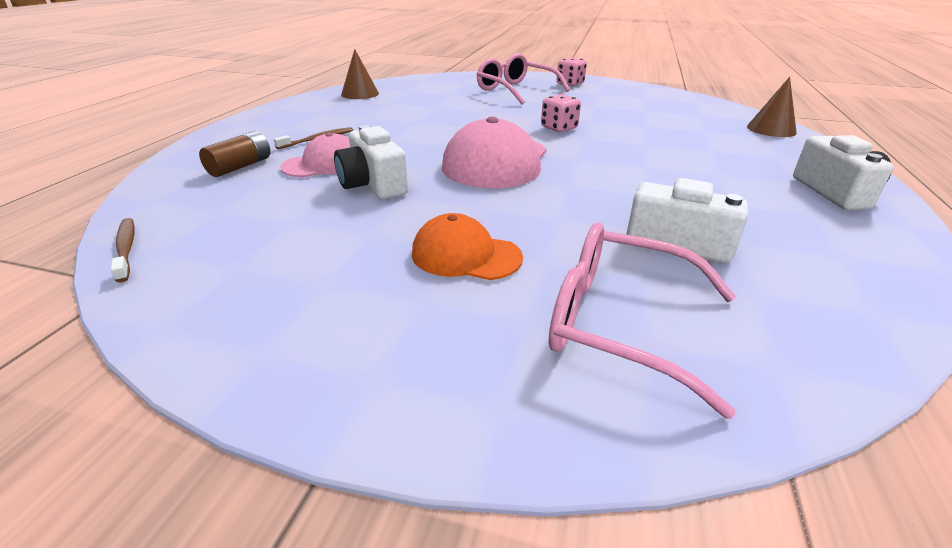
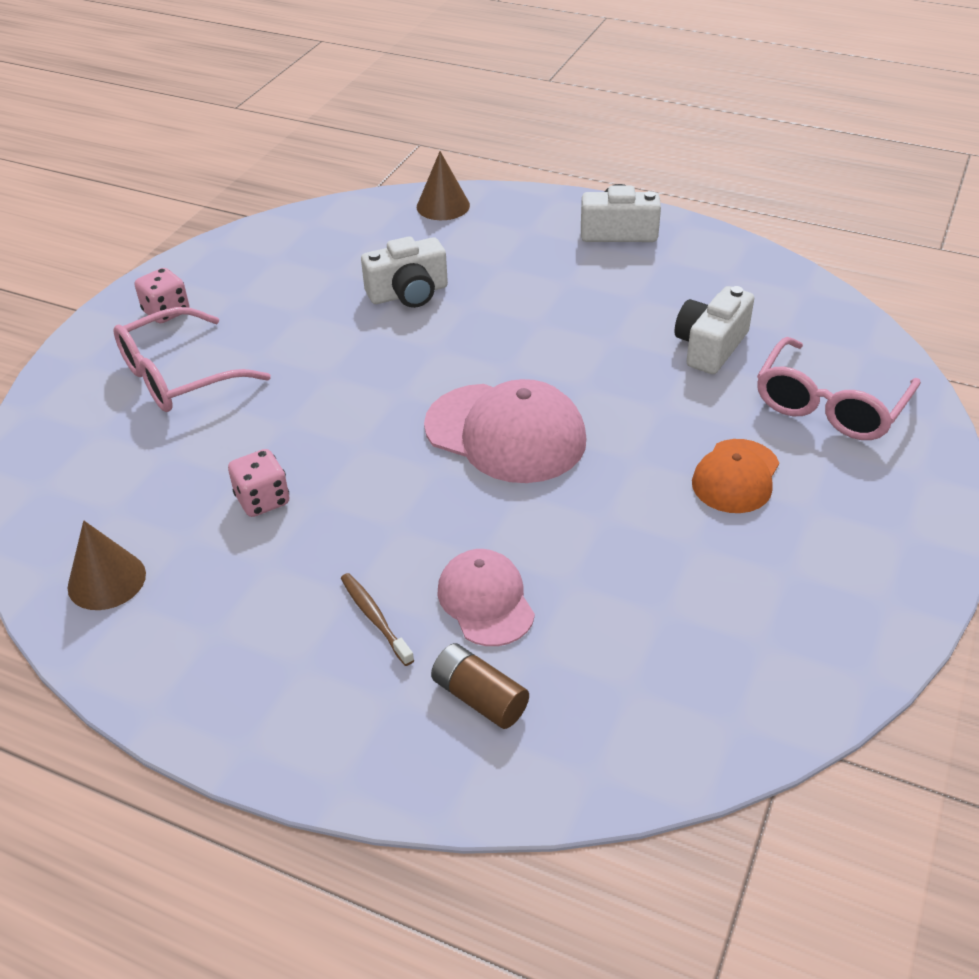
camera: 80 degrees left, 10 degrees up
(126, 249) = (728, 754): brown toothbrush -> none
(373, 184) = (565, 546): white camera -> white camera (408, 293)
(559, 128) = (392, 362): pink dice -> pink dice (263, 500)

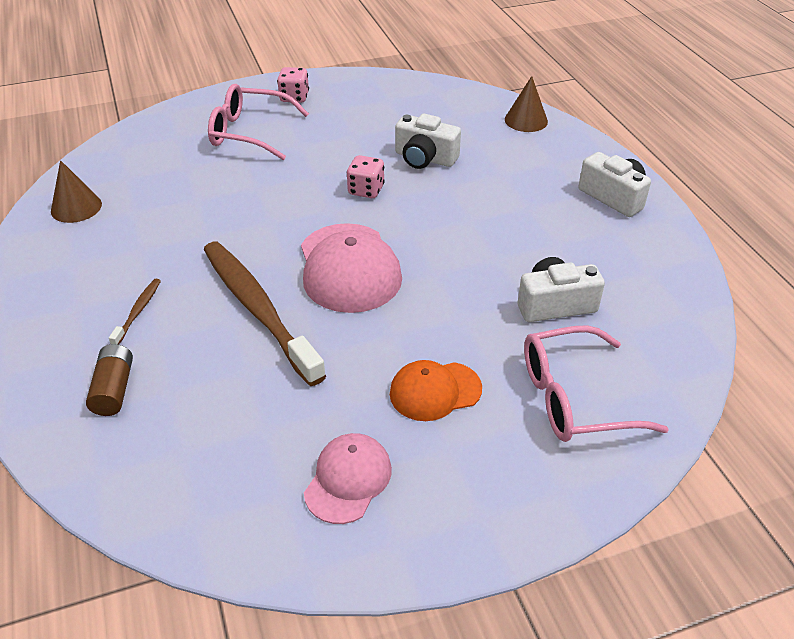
camera: 45 degrees right, 0 degrees up
(263, 500) = (187, 217): pink dice -> pink dice (366, 190)
(485, 600) = (195, 345): pink cap -> pink cap (348, 480)
(487, 526) = (258, 309): none -> brown toothbrush

